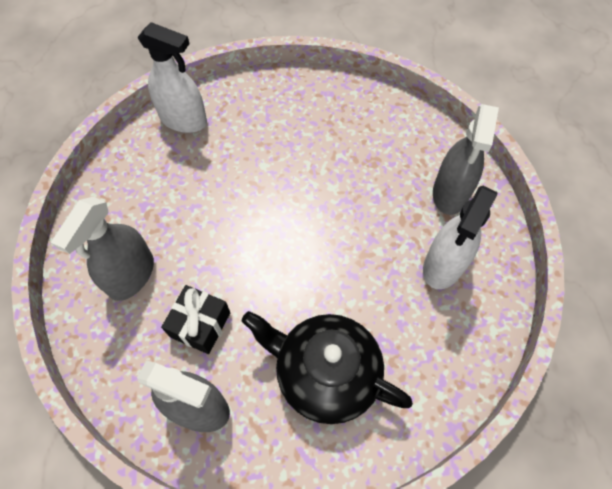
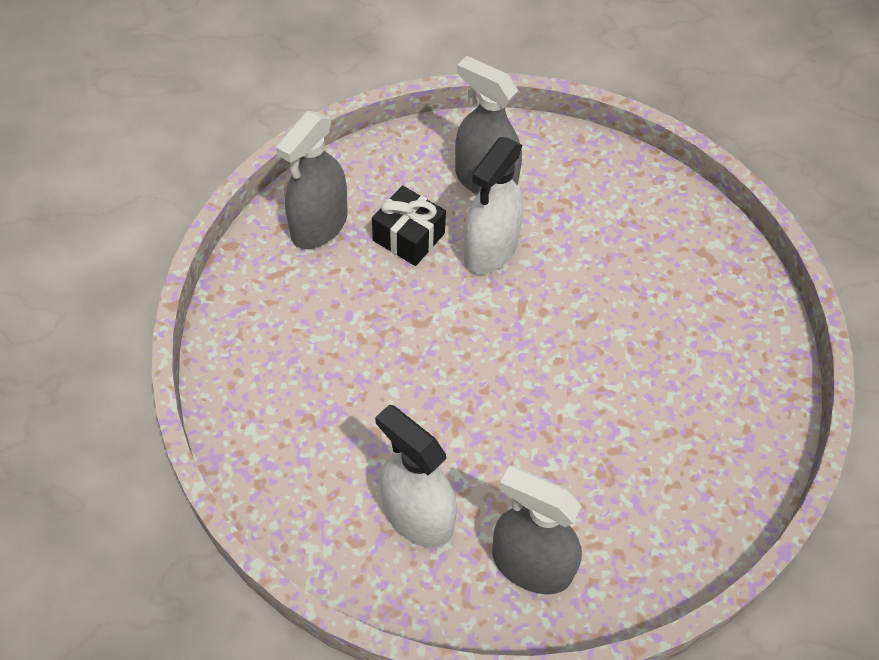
camera: 100 degrees right, 5 degrees down
(183, 120) = (711, 251): white spray bottle -> white spray bottle (490, 250)
(325, 373) = (317, 345): black teapot -> none

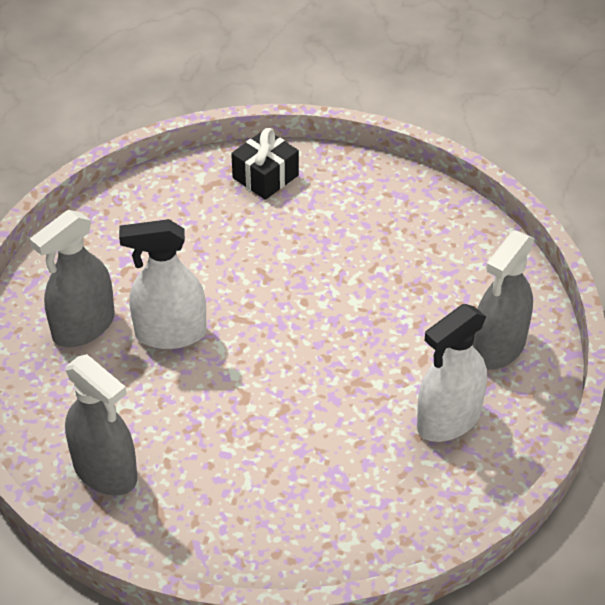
camera: 80 degrees left, 10 degrees down
(409, 237) = (139, 396): black gift -> black gift (265, 177)
(490, 250) = (170, 333): white spray bottle -> white spray bottle turned 135 degrees clockwise

